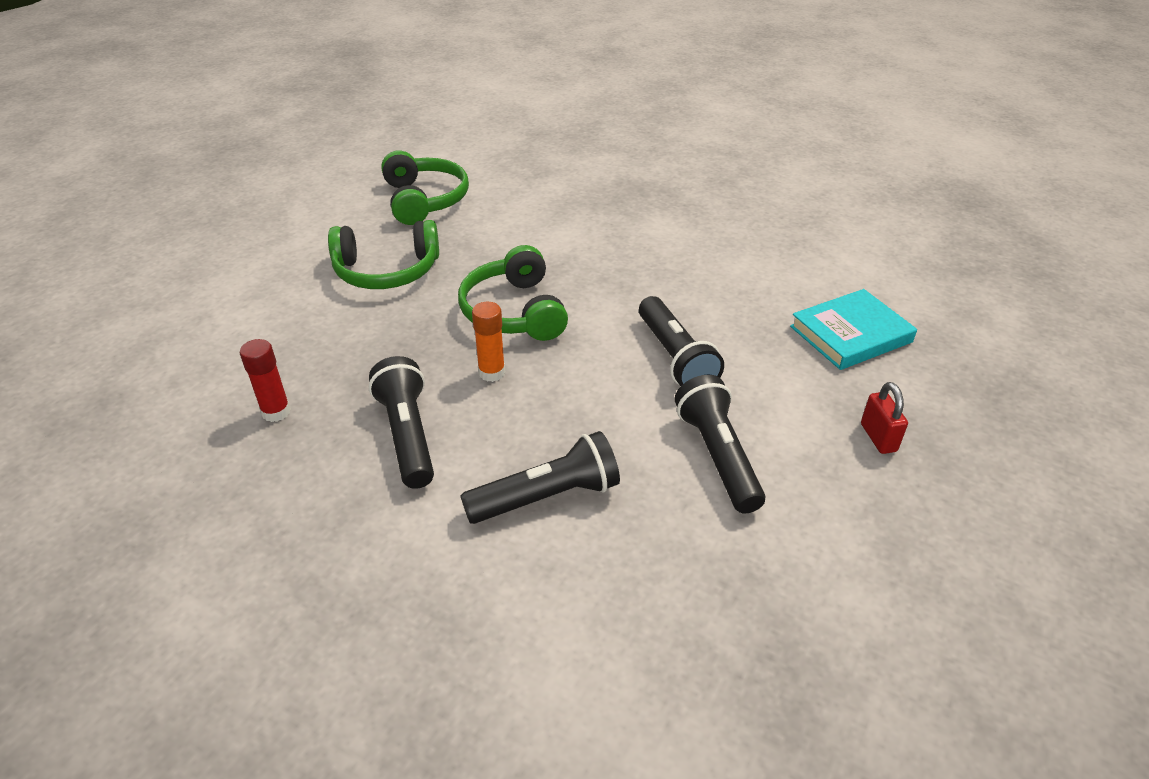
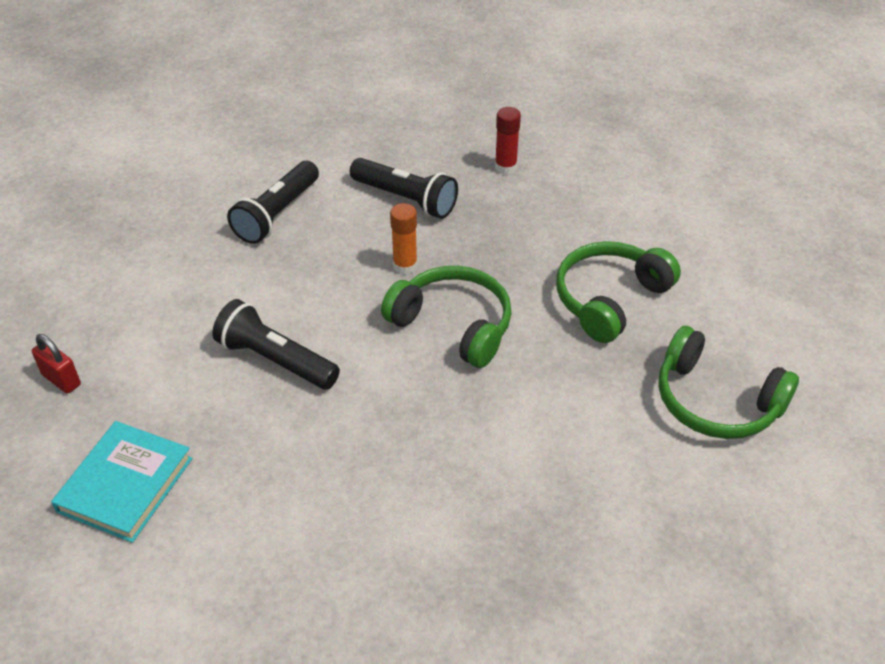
camera: 140 degrees right, 5 degrees up
(718, 456) = (182, 297): black flashlight -> none

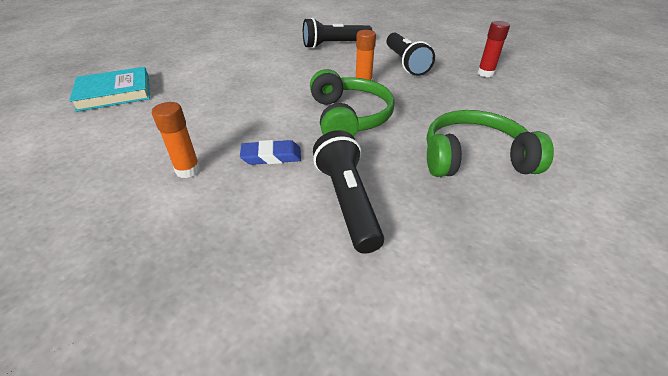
camera: 45 degrees right, 5 degrees down
(61, 380) = (166, 54): red padlock -> none
(275, 360) = (244, 86): black flashlight -> black flashlight (347, 201)
(399, 496) = (188, 170): none -> orange glue stick
(450, 423) = (271, 156): none -> blue eraser
(715, 401) = (486, 275): green headphones -> none

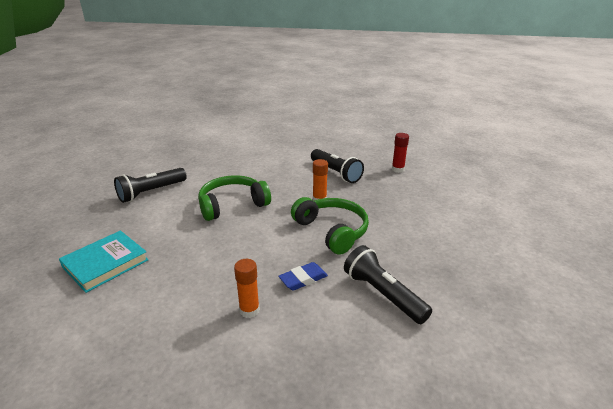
camera: 25 degrees left, 10 degrees down
(334, 45) = (266, 167): black flashlight -> black flashlight (151, 192)
(474, 158) = (435, 238): green headphones -> green headphones (232, 205)

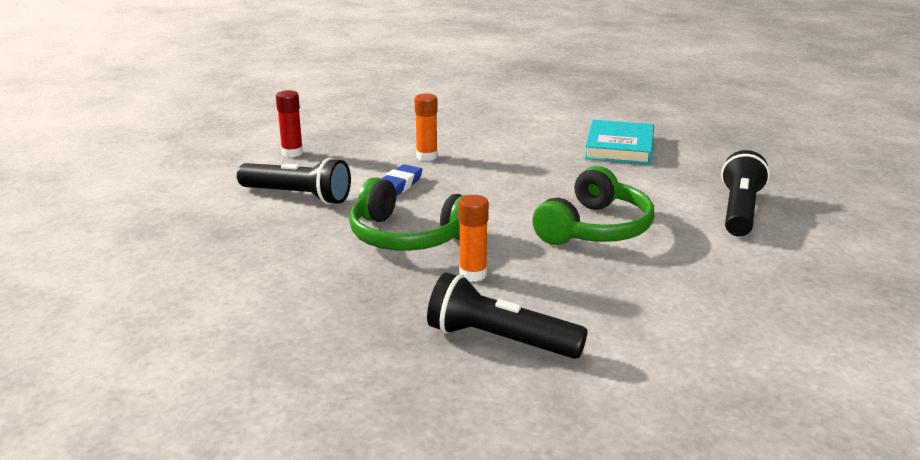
camera: 150 degrees right, 5 degrees down
(398, 169) = (364, 399): red glue stick -> red glue stick (292, 153)

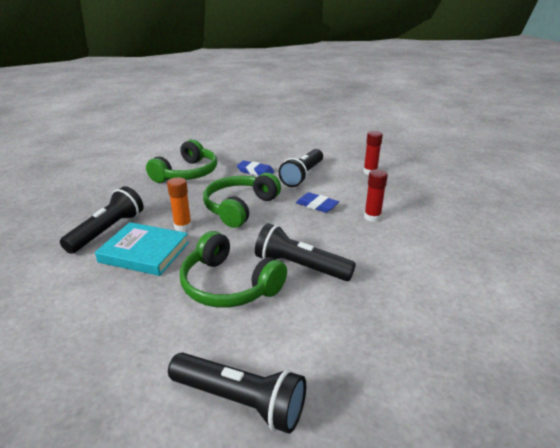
camera: 95 degrees right, 5 degrees up
(268, 299) = (187, 173): none -> green headphones
(273, 233) = (255, 171): none -> blue eraser
(427, 156) = (372, 217): orange glue stick -> red glue stick
(544, 193) = (300, 266): none -> black flashlight
(619, 147) = (421, 333): turquoise book -> turquoise book (144, 252)

